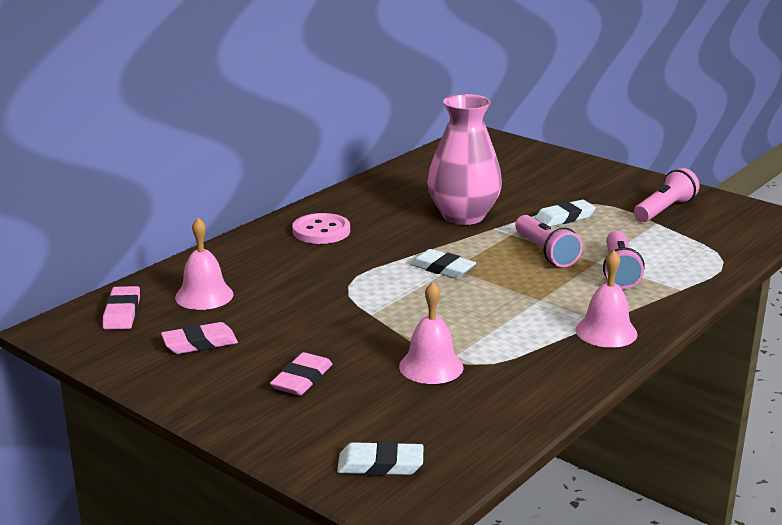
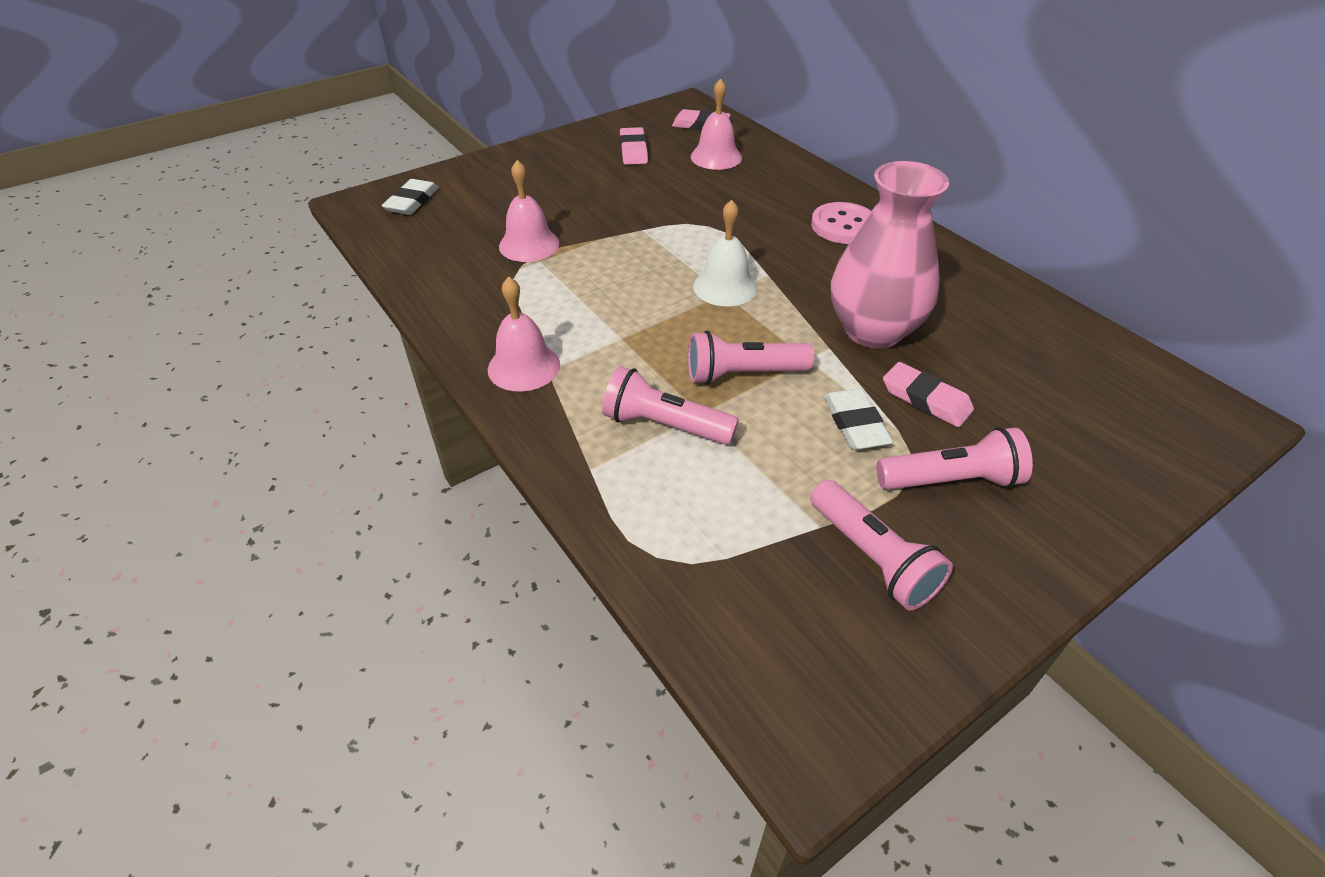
camera: 105 degrees right, 20 degrees up
(302, 379) = (550, 185): pink eraser -> pink eraser (926, 399)
(442, 268) = (725, 287): white eraser -> white bell
(589, 194) = (951, 480): none -> pink flashlight

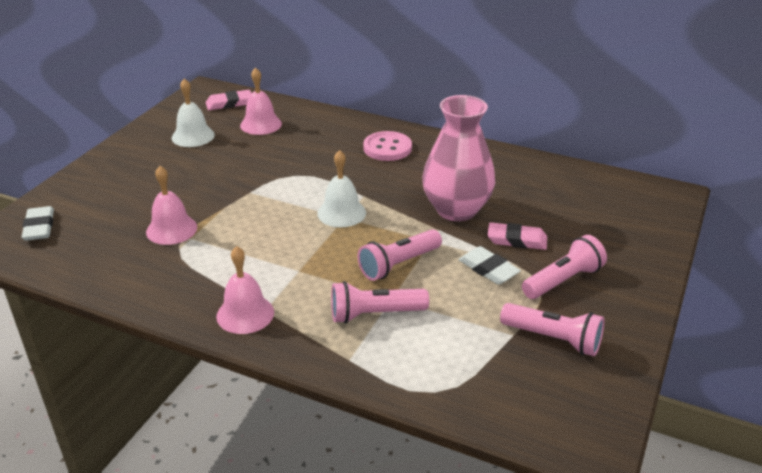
camera: 30 degrees left, 10 degrees down
(633, 150) = (193, 136): pink eraser -> white bell

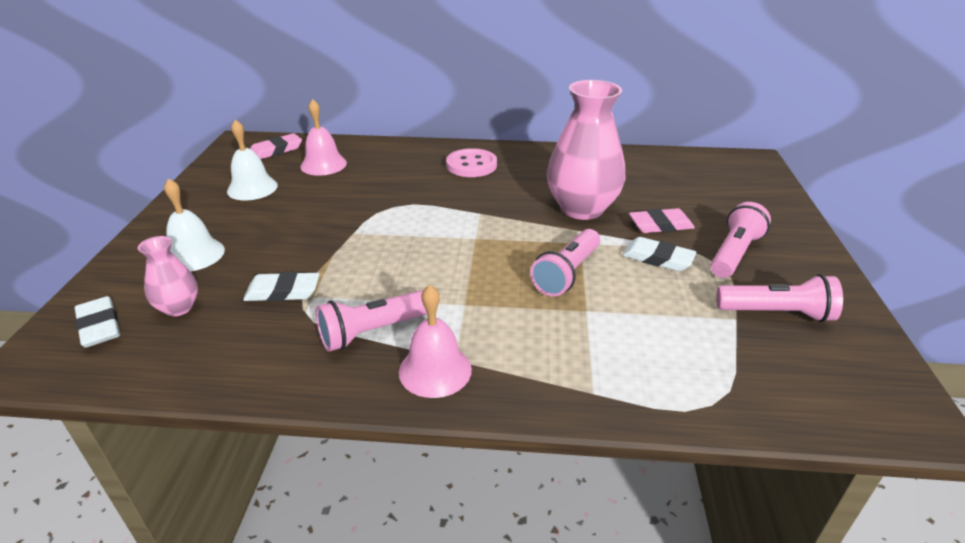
camera: 20 degrees left, 0 degrees up
(95, 225) = (179, 308): none -> pink vase
(171, 229) = (283, 291): pink bell -> white eraser
(341, 213) = (469, 234): white bell -> white bell (194, 254)
(374, 314) = (582, 332): pink flashlight -> pink flashlight (373, 332)

